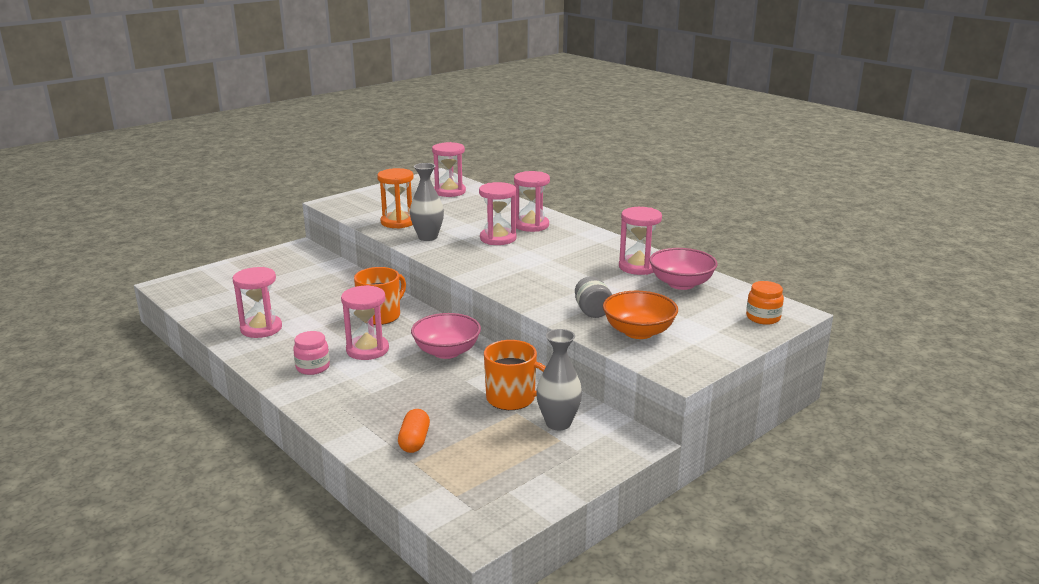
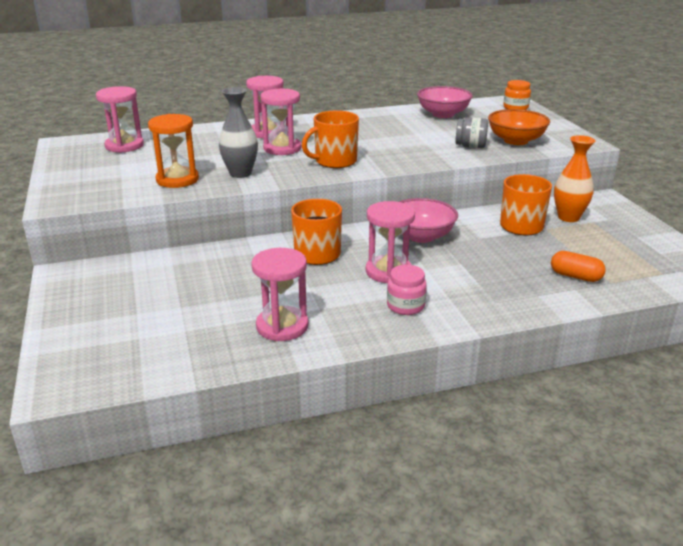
camera: 65 degrees left, 5 degrees up
(487, 262) = (335, 161): none -> orange mug
(558, 423) = (568, 217): grey vase -> orange vase
(638, 267) = (400, 119): pink hourglass -> none

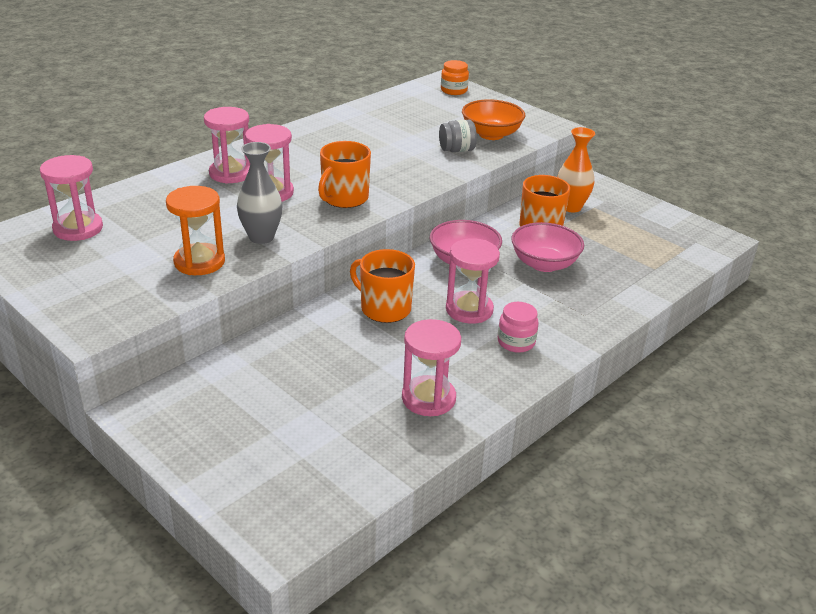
camera: 30 degrees left, 5 degrees up
(443, 114) = (392, 112): pink bowl -> pink bowl (544, 264)
(575, 276) = (624, 270): orange capsule -> none

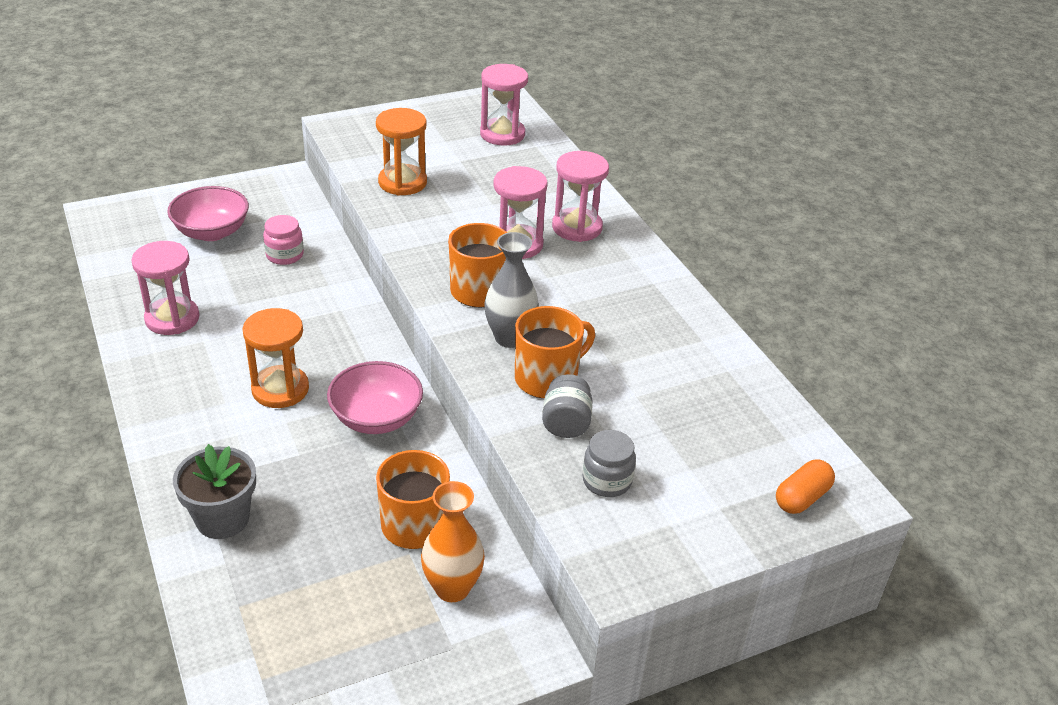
camera: 110 degrees right, 5 degrees up
(261, 237) = (425, 221): grey vase -> grey vase (509, 338)
(384, 308) = (326, 331): orange mug -> orange mug (547, 378)
(454, 90) = (802, 498): orange jar -> orange capsule
(469, 310) = (280, 389): pink hourglass -> orange hourglass
(491, 134) = (607, 481): orange bowl -> grey jar
(516, 342) = (200, 404): pink jar -> pink jar (285, 255)
(544, 264) = (325, 490): pink bowl -> pink bowl (212, 232)
(604, 295) = (222, 519): none -> grey flower pot

